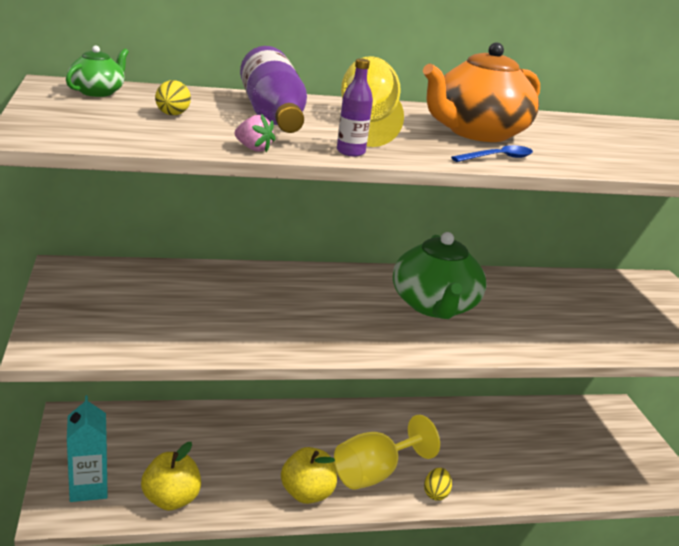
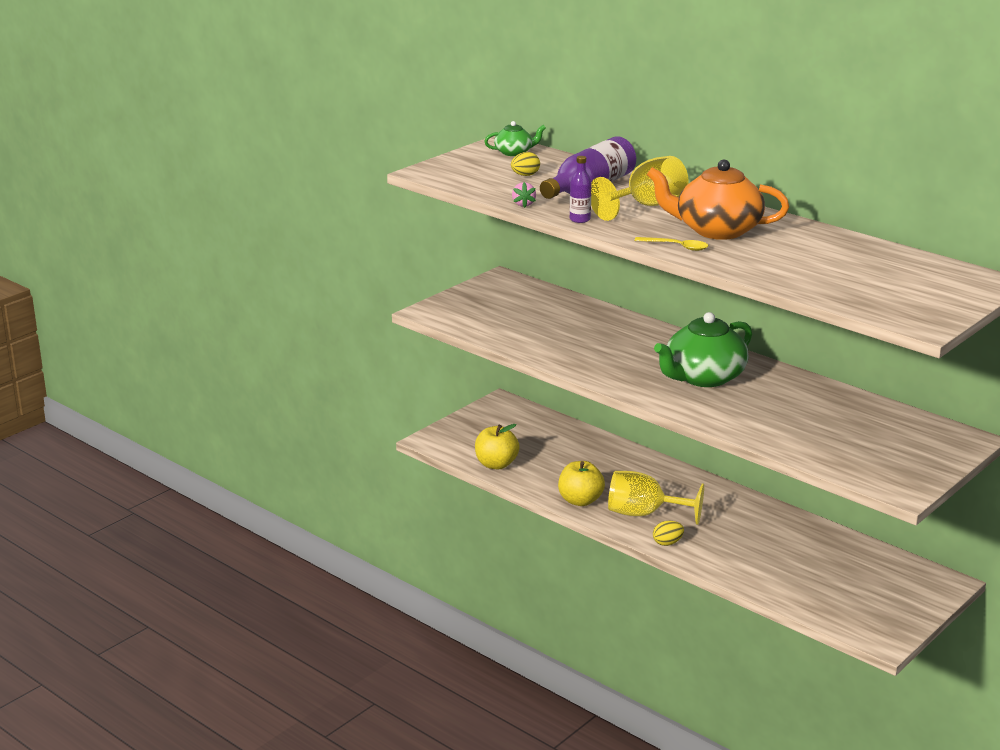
camera: 55 degrees right, 0 degrees up
(88, 488) = (461, 438): turquoise carton -> none
(498, 158) = (676, 247): blue spoon -> yellow spoon

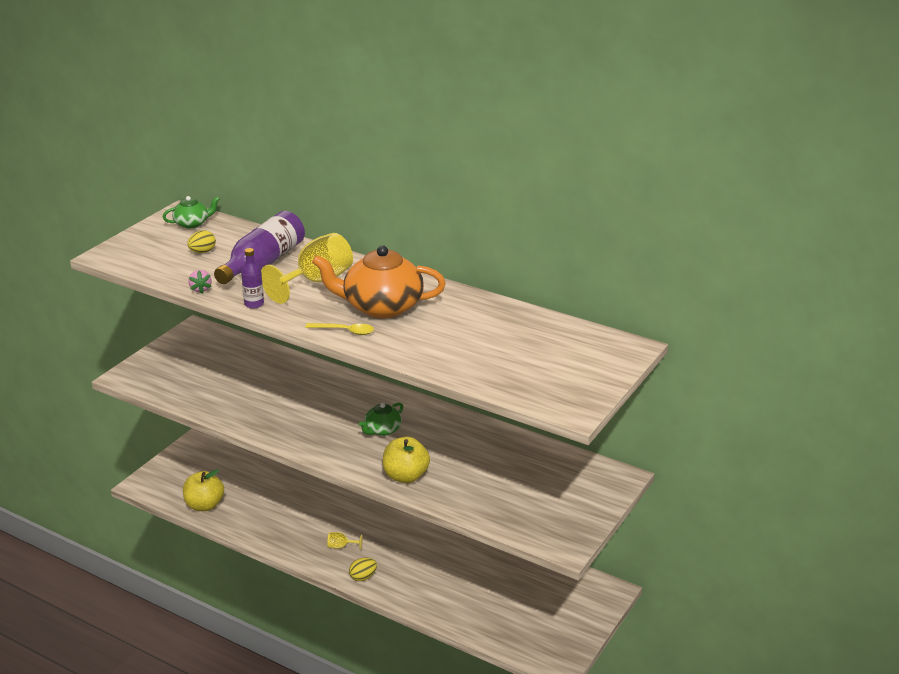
camera: 10 degrees left, 5 degrees up
(580, 500) = (283, 538): yellow apple -> yellow apple (405, 476)
(644, 514) = (341, 546): yellow goblet -> yellow goblet, size x0.41
(703, 377) = (382, 430): green teapot -> green teapot, size x0.50

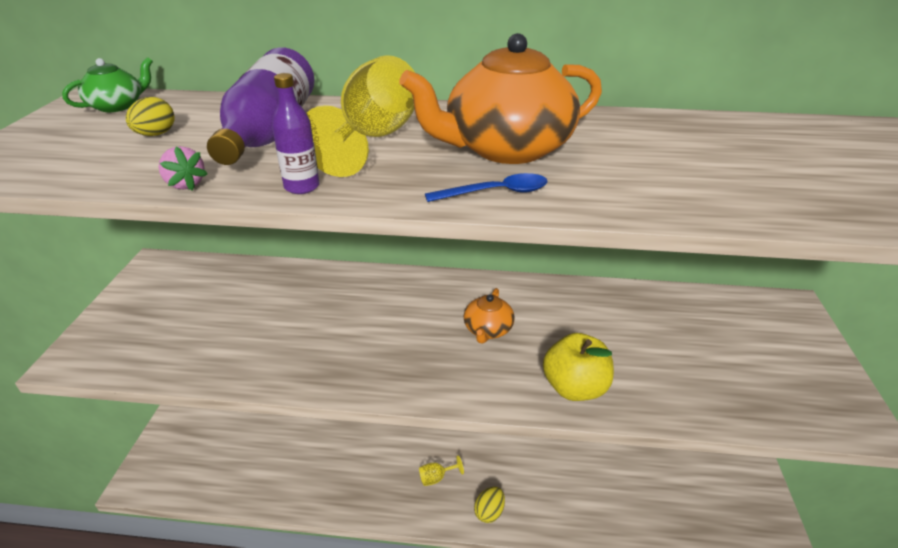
camera: 25 degrees left, 5 degrees up
(204, 505) = (237, 481): yellow apple -> none
(345, 331) = (495, 193): yellow spoon -> blue spoon
(382, 430) = (488, 330): green teapot -> orange teapot

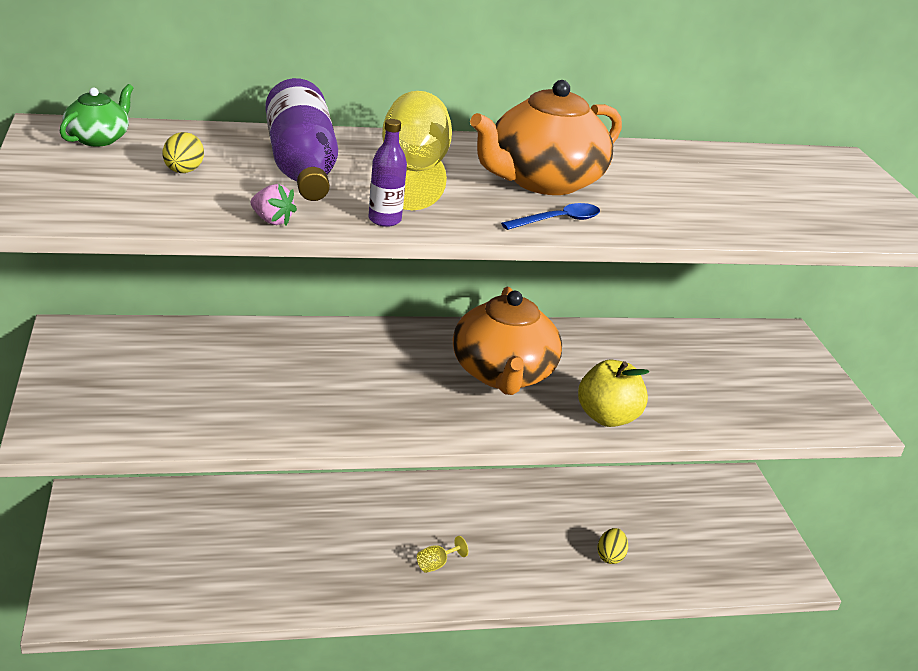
camera: 20 degrees left, 5 degrees down
(488, 330) = (503, 374): orange teapot -> orange teapot, size x2.00
(489, 512) = (506, 588): yellow egg -> yellow egg (610, 557)

